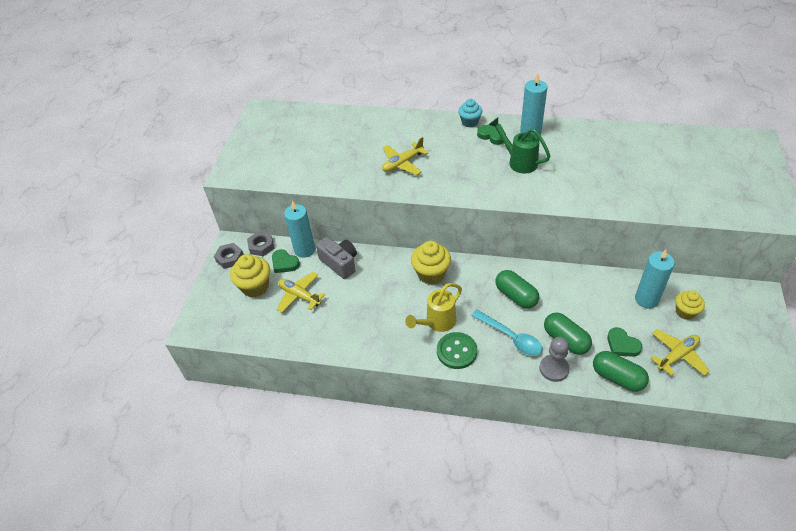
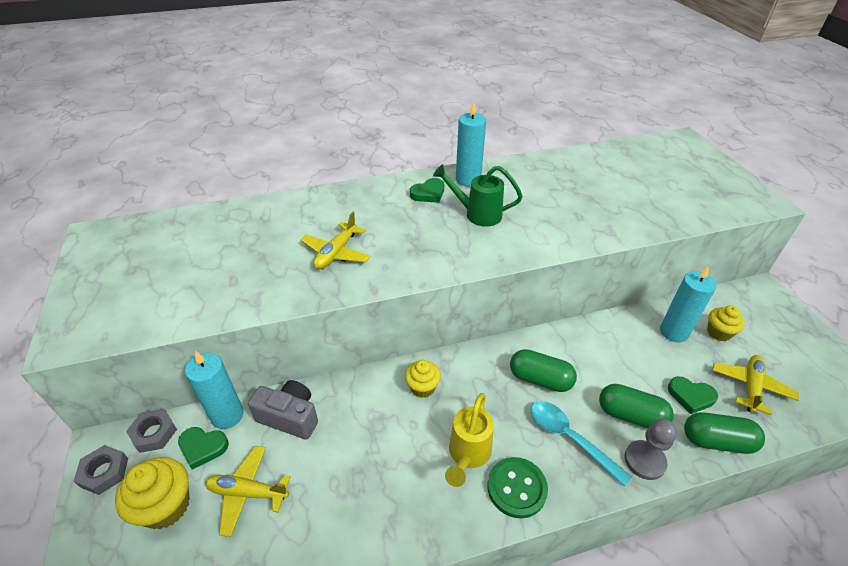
camera: 30 degrees left, 5 degrees down
(431, 274) = (422, 387): yellow cupcake -> yellow cupcake, size x0.65
(470, 122) = (393, 185): turquoise cupcake -> none
(492, 135) = (428, 193): green heart -> green heart turned 135 degrees clockwise
(511, 337) = (569, 438): turquoise spoon -> turquoise spoon turned 150 degrees counterclockwise

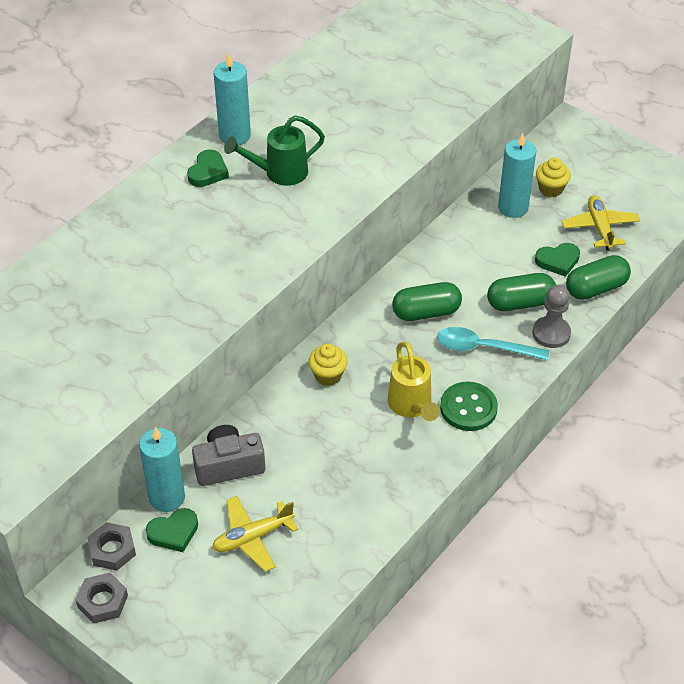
camera: 35 degrees left, 5 degrees up
(166, 506) = (191, 587): yellow cupcake -> none
(336, 253) = (178, 281): yellow plane -> none

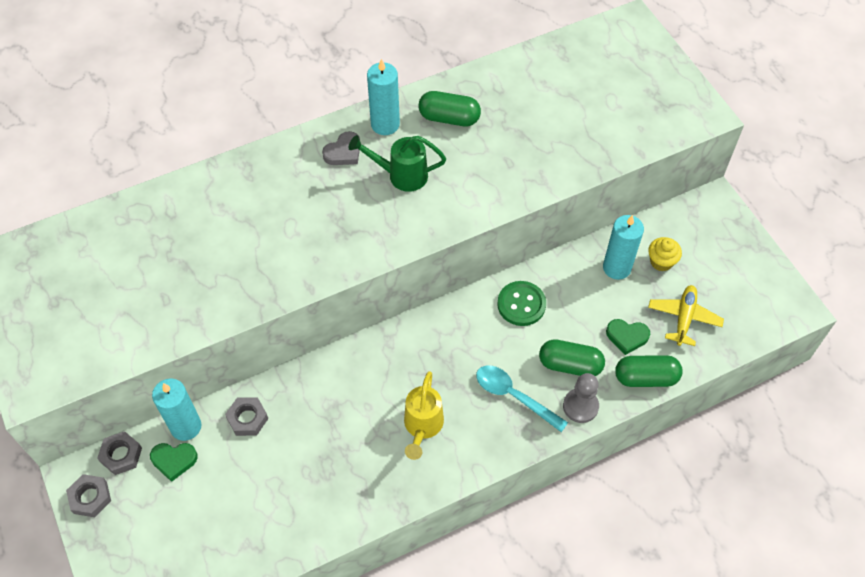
camera: 25 degrees right, 10 degrees up
(208, 172) = (343, 152): green heart -> grey heart
(228, 465) = (247, 418): grey camera -> grey nut
(252, 537) = (230, 493): yellow plane -> none
(328, 375) = (370, 368): yellow cupcake -> none
(426, 312) = (484, 341): green capsule -> green capsule (449, 118)
(468, 408) = (468, 449): green button -> green button (521, 304)

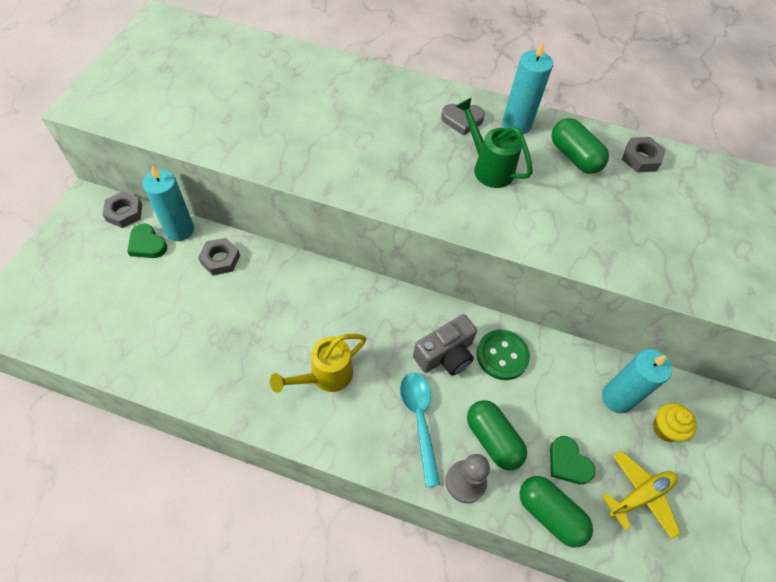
camera: 40 degrees right, 0 degrees up
(90, 497) = (77, 222): grey nut -> grey nut (641, 158)
(485, 338) = (445, 355): none -> grey camera

